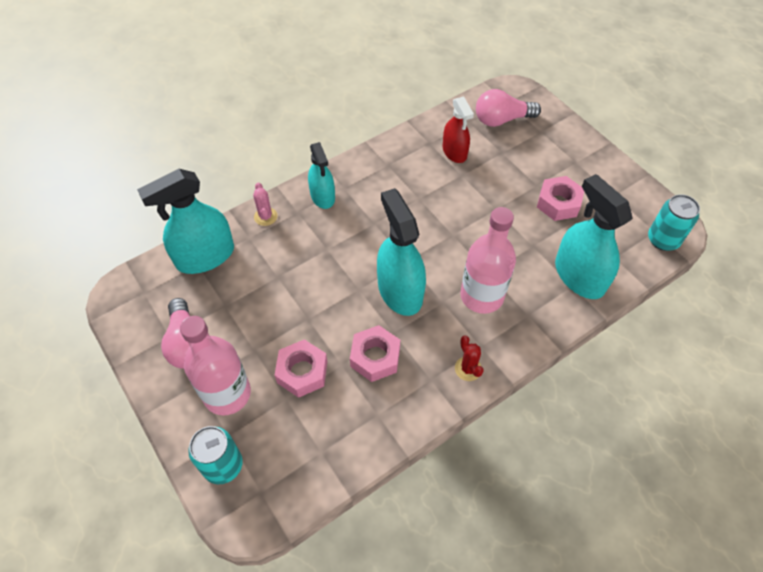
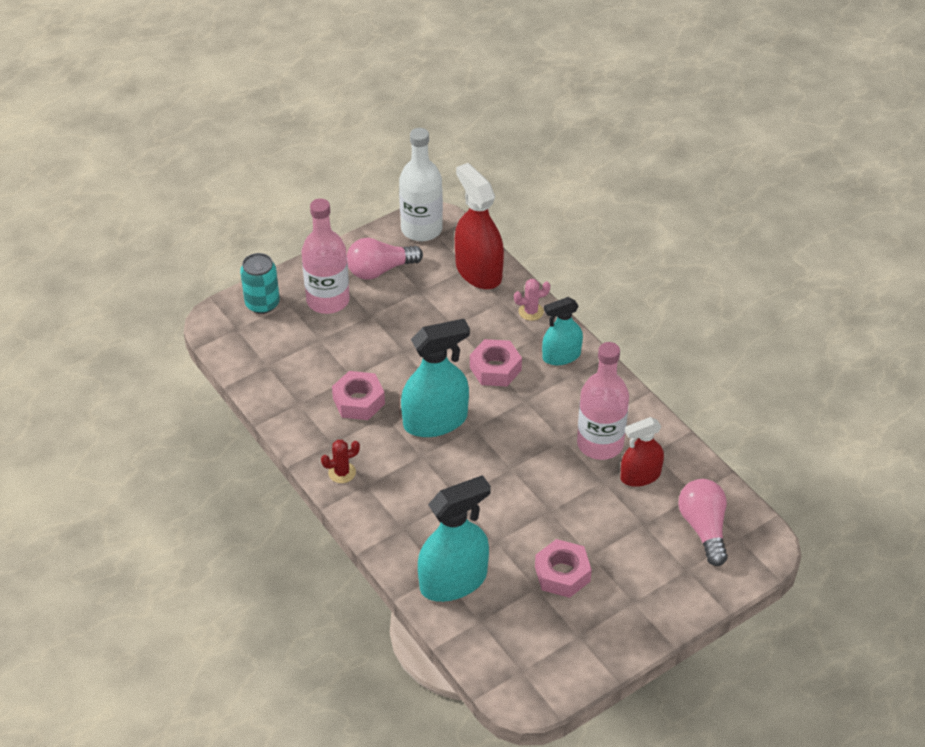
camera: 90 degrees right, 10 degrees down
(133, 306) = (421, 229): none -> white bottle
(205, 256) = (478, 271): turquoise spray bottle -> red spray bottle
(302, 372) = (346, 349): pink nut -> pink nut (495, 369)
(482, 296) = (428, 489): pink bottle -> pink bottle (600, 444)
(663, 240) = (508, 676): turquoise can -> none

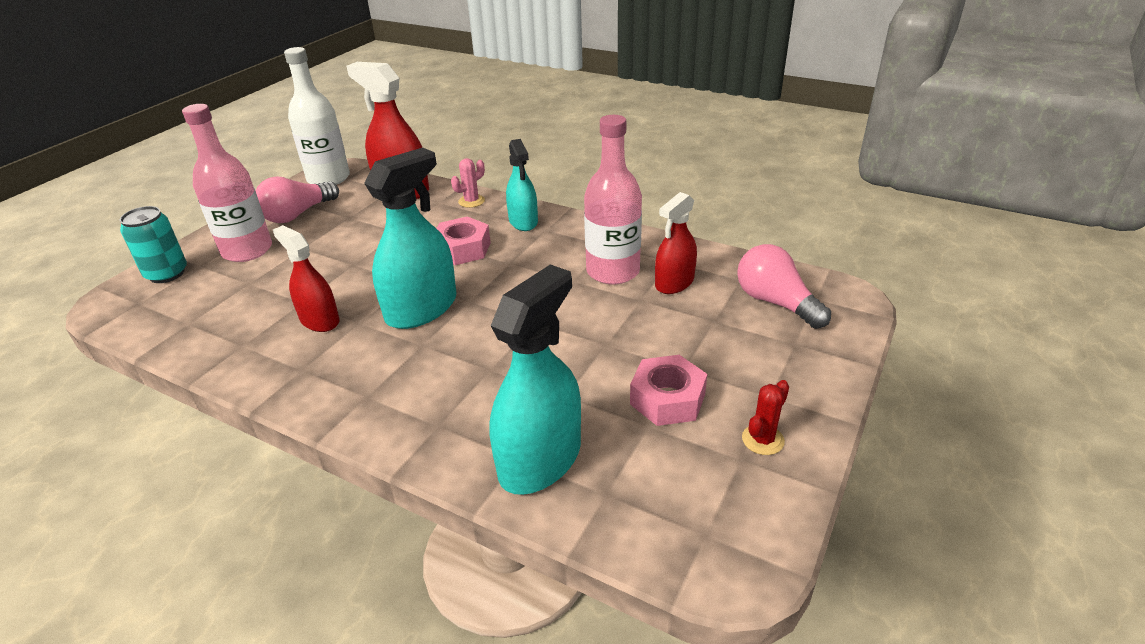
camera: 25 degrees left, 10 degrees down
(342, 472) = (327, 394): red cactus -> red cactus (762, 440)
(359, 401) = (319, 320): pink nut -> red spray bottle
(561, 356) = (523, 221): turquoise spray bottle -> turquoise spray bottle turned 60 degrees counterclockwise

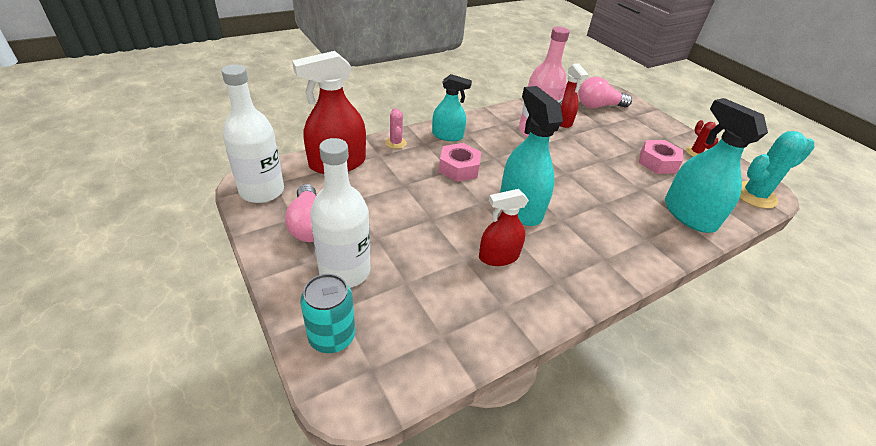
camera: 65 degrees left, 5 degrees up
(247, 250) = (345, 271): pink bottle -> white bottle
(692, 541) = (754, 195): none -> turquoise cactus

